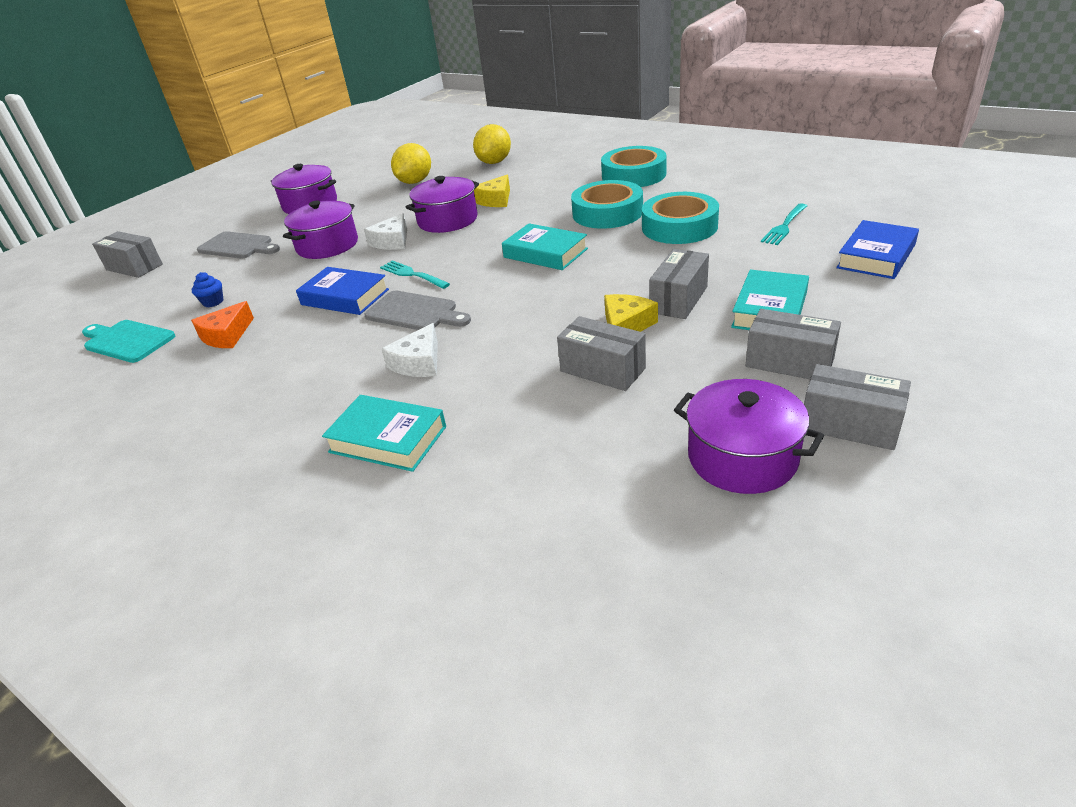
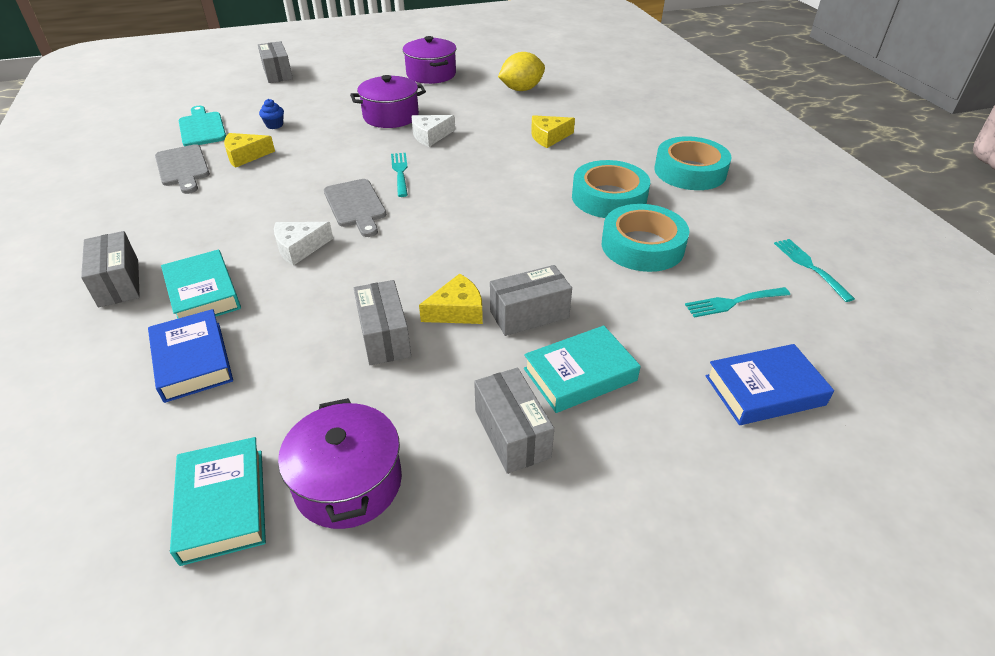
camera: 35 degrees right, 5 degrees up
(226, 335) = (245, 156): orange cheese -> yellow cheese
(238, 246) = (345, 87): grey cutting board -> grey cutting board (183, 167)
(345, 297) = (339, 166): blue book -> blue book (193, 361)
(447, 220) = (490, 137): purple pot -> none
(494, 162) = (603, 100): yellow lemon -> none
(545, 253) = (506, 208): turquoise book -> turquoise book (223, 504)
(792, 188) = (810, 267): none -> turquoise fork
(849, 425) = (459, 525): grey box -> grey box (118, 283)

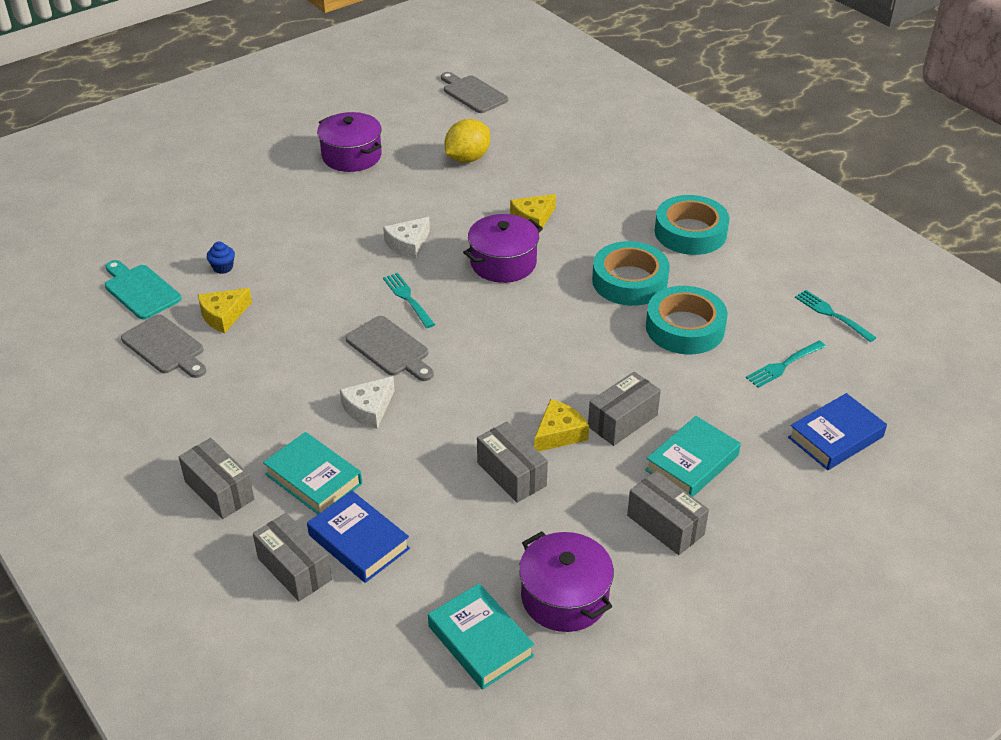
camera: 20 degrees left, 0 degrees up
(277, 73) = (164, 191): grey box -> grey box (294, 569)
(391, 116) = (347, 227): purple pot -> purple pot (503, 263)
(554, 52) = (473, 93): none -> grey cutting board

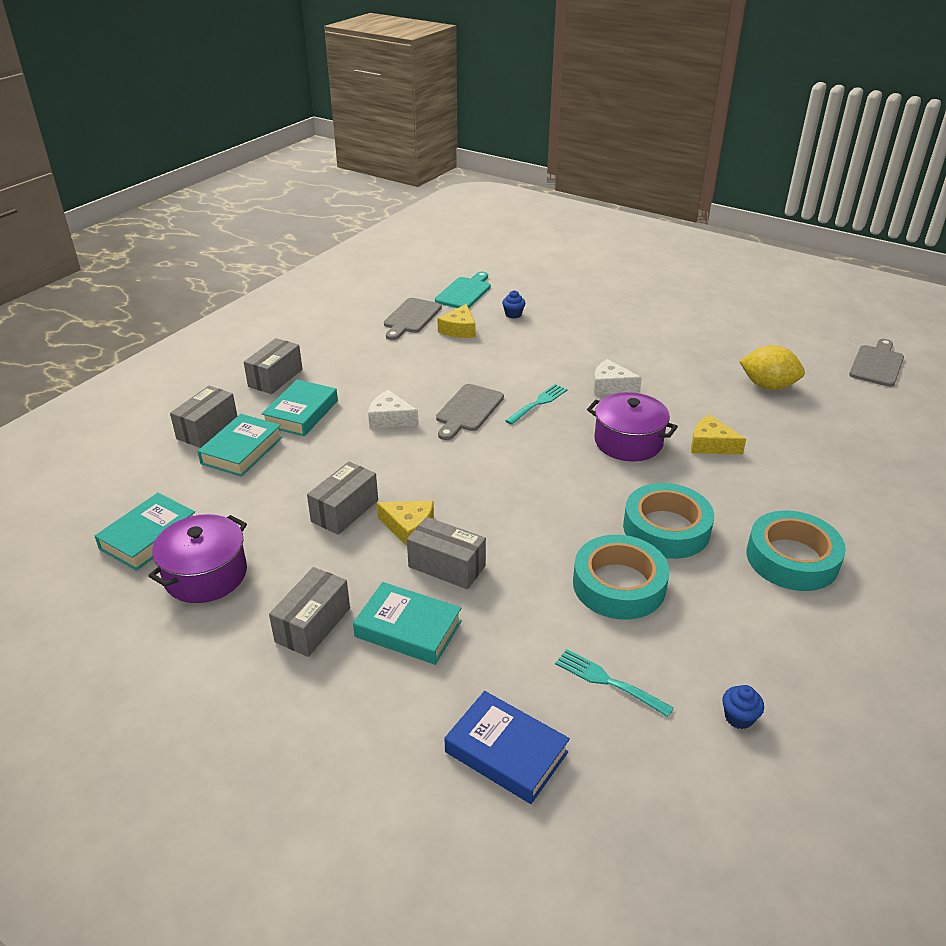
camera: 70 degrees right, 5 degrees down
(223, 315) = (459, 329): yellow cheese -> yellow cheese turned 105 degrees counterclockwise
(351, 156) = (707, 329): purple pot -> none
(359, 542) = (242, 450): blue book -> turquoise book
(832, 315) = (739, 717): turquoise fork -> blue cupcake

